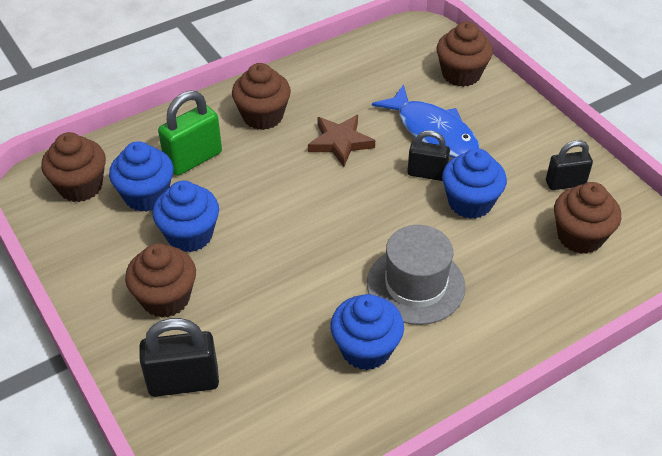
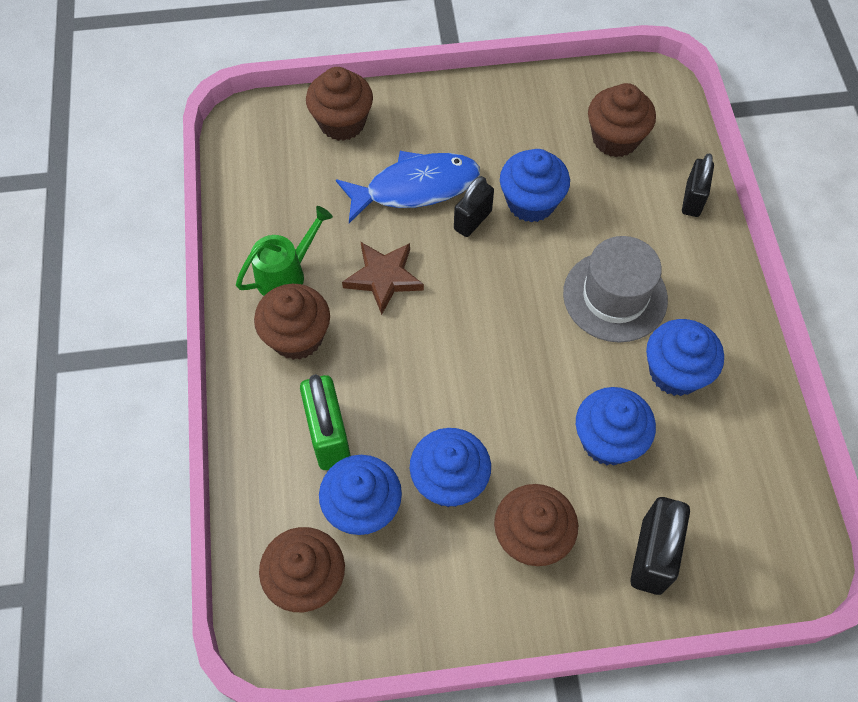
camera: 65 degrees left, 15 degrees up
(274, 321) = (608, 440): none -> blue cupcake
(310, 93) = (286, 274): none -> green watering can
(565, 183) = (544, 115): black padlock -> black padlock (692, 199)

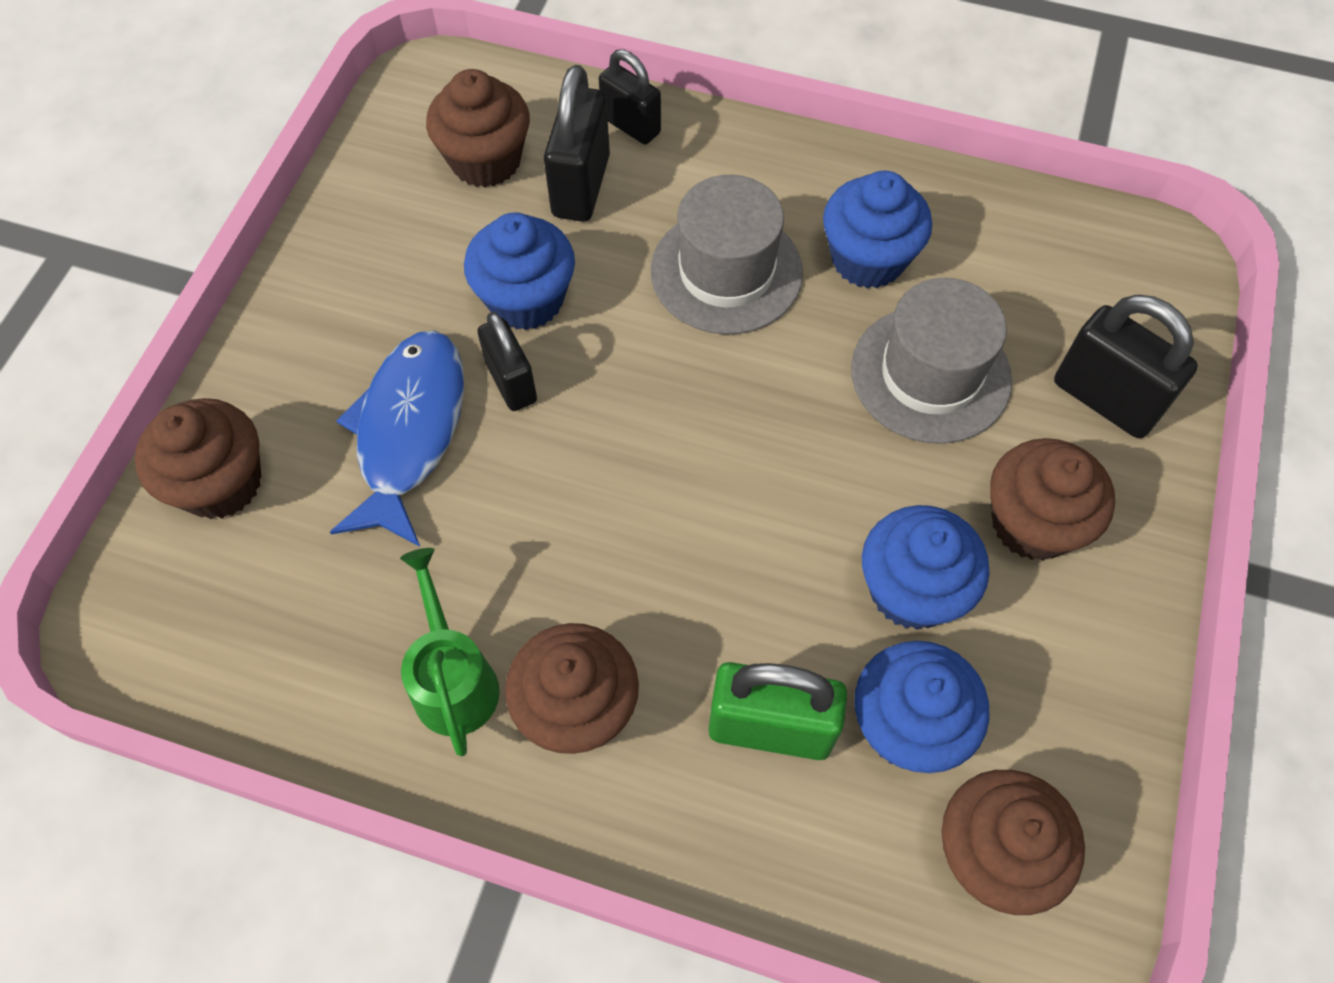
camera: 65 degrees left, 0 degrees up
(383, 277) = (540, 540): brown star -> none
(608, 440) = (930, 374): blue cupcake -> grey hat
(628, 194) = (581, 186): none -> black padlock

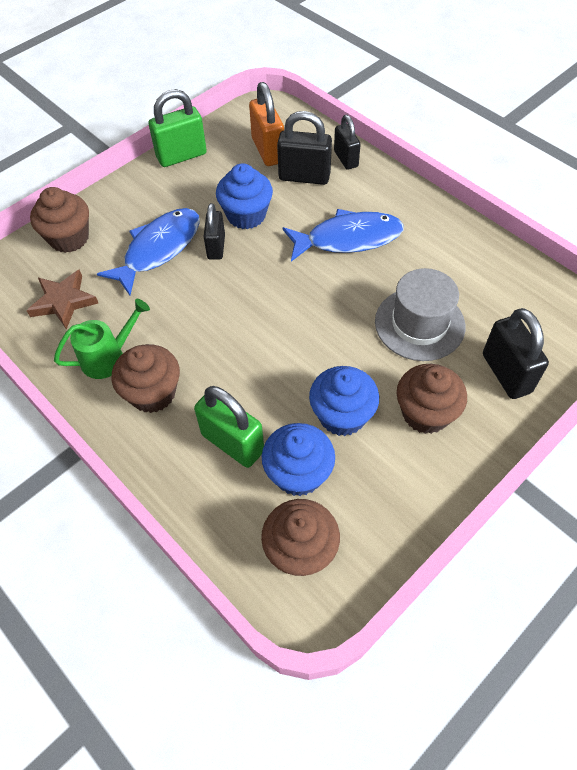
camera: 30 degrees right, 5 degrees down
(294, 613) = (63, 301): none -> brown star
(332, 231) = (181, 156): none -> green padlock
(453, 679) = (109, 357): green watering can -> green watering can turned 45 degrees clockwise
(486, 161) = (268, 151): brown cupcake -> orange padlock
(581, 186) = (304, 177): black padlock -> black padlock turned 60 degrees clockwise
(726, 271) = (348, 239): grey hat -> blue fish
(868, 259) = (423, 260): blue cupcake -> none

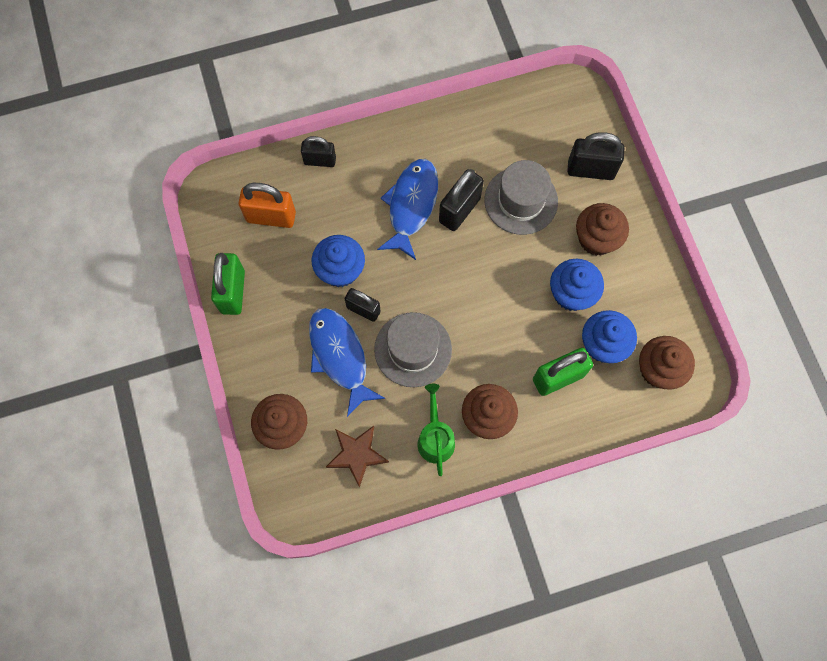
camera: 65 degrees left, 15 degrees up
(195, 300) = (413, 349): none -> grey hat
(304, 177) = (321, 203): black padlock -> black padlock (459, 210)

